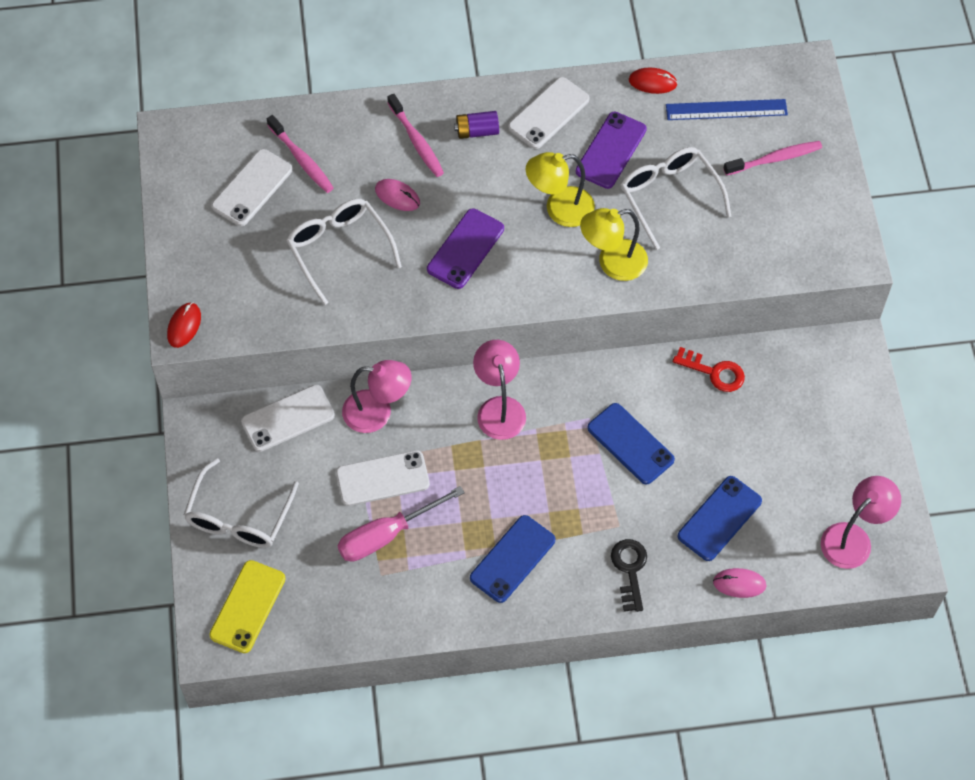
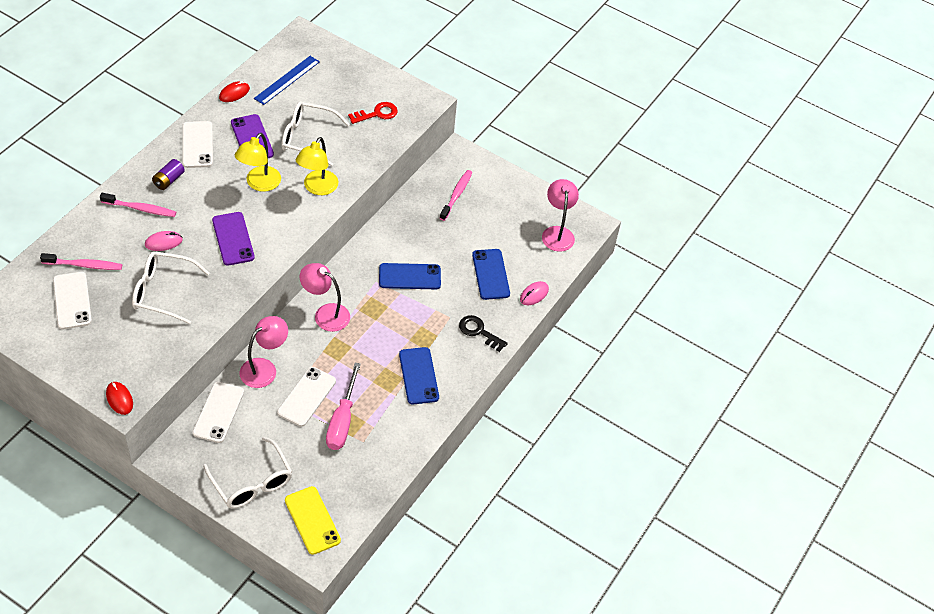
camera: 55 degrees left, 10 degrees down
(714, 372) = (409, 213): red key -> red key (377, 114)
(774, 159) = (337, 85): pink toothbrush -> pink toothbrush (456, 195)

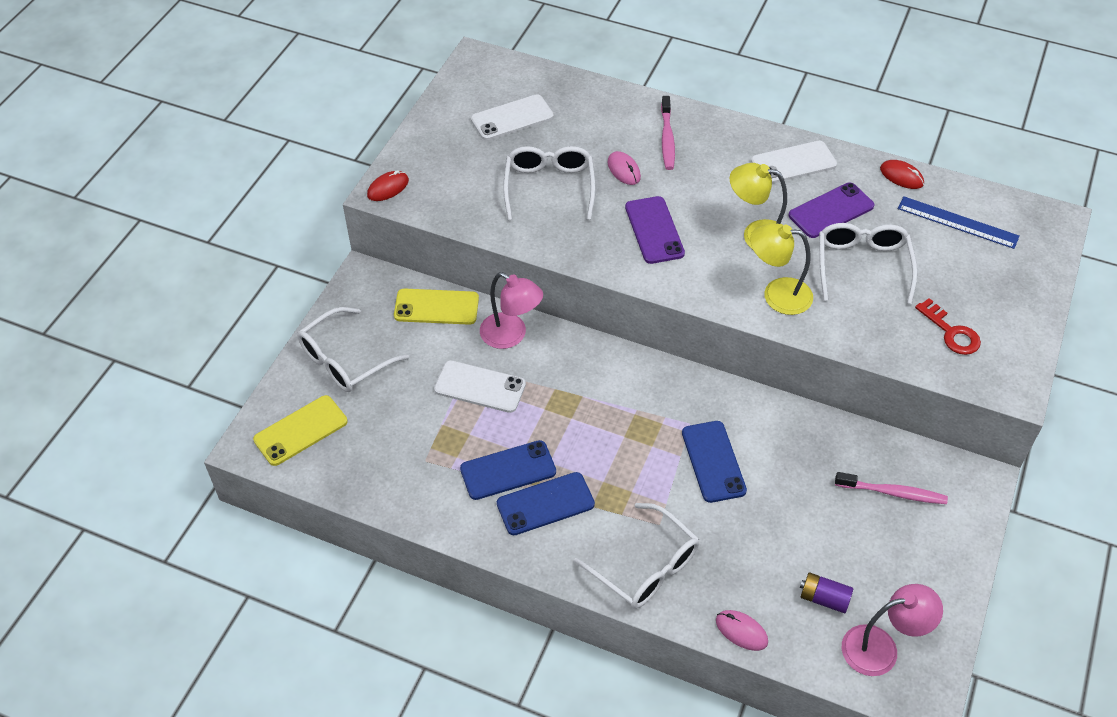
camera: 85 degrees right, 0 degrees up
(84, 265) = (565, 114): pink toothbrush -> none
(169, 180) = (722, 151): purple battery -> purple battery (824, 598)
(218, 412) = (436, 307): white phone -> yellow phone
(233, 239) = (654, 230): purple phone -> purple phone turned 75 degrees counterclockwise
(325, 314) = (615, 379): pink lamp -> none
(342, 420) = (452, 432): pink screwdriver -> none
(479, 332) = (645, 566): black key -> white glasses
(490, 274) = (757, 564): blue phone -> blue phone (508, 470)

